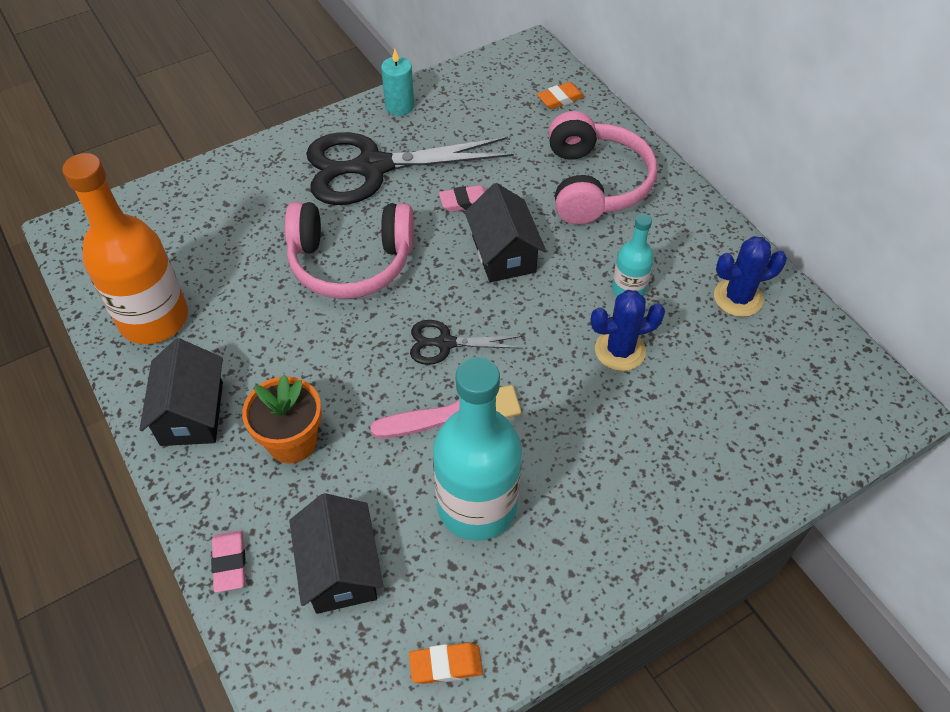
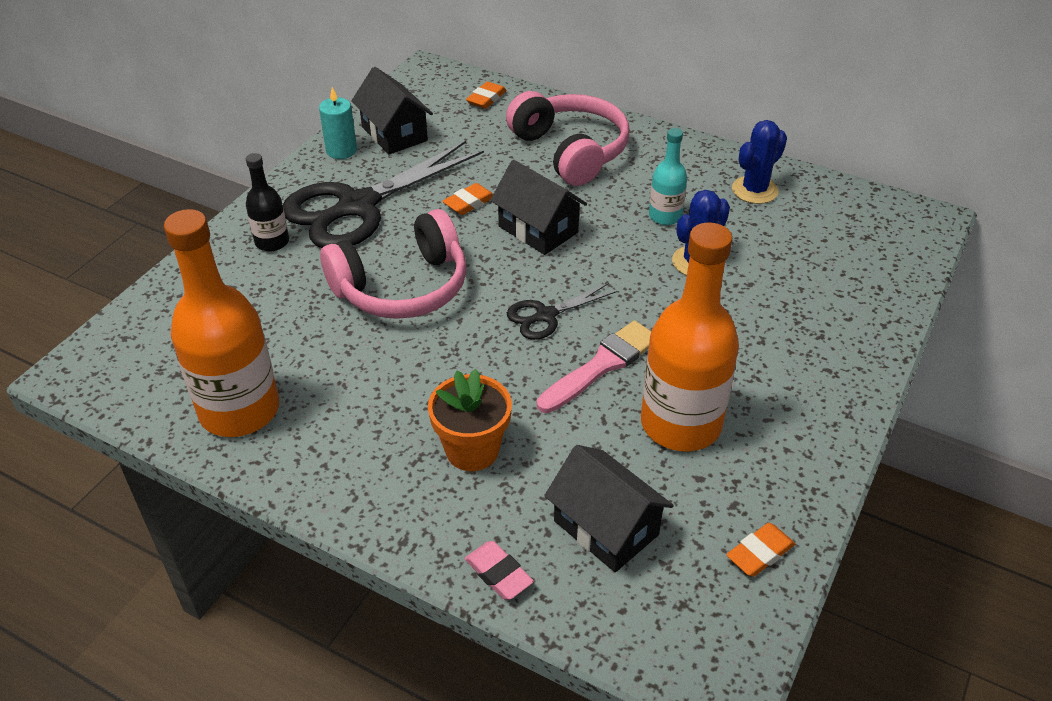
camera: 30 degrees left, 10 degrees down
(192, 413) = (351, 471): black house -> black house (394, 134)
(283, 174) = (272, 242): none -> black bottle
(465, 202) = (469, 203): pink eraser -> orange eraser
(477, 506) = (681, 424): turquoise bottle -> orange bottle

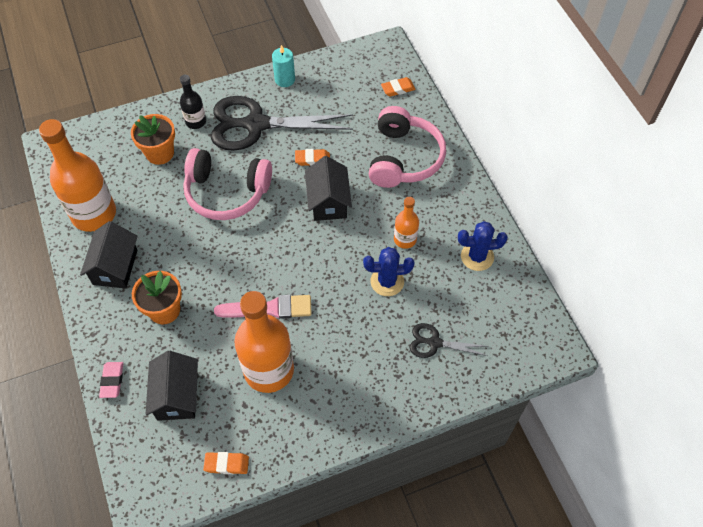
camera: 40 degrees right, 15 degrees up
(260, 297) = (160, 153): none -> orange flower pot
(394, 134) = (322, 84): black house -> black house (115, 267)
(546, 315) = (275, 259): black scissors -> black scissors (435, 343)
(665, 216) = (405, 239): turquoise bottle -> orange bottle

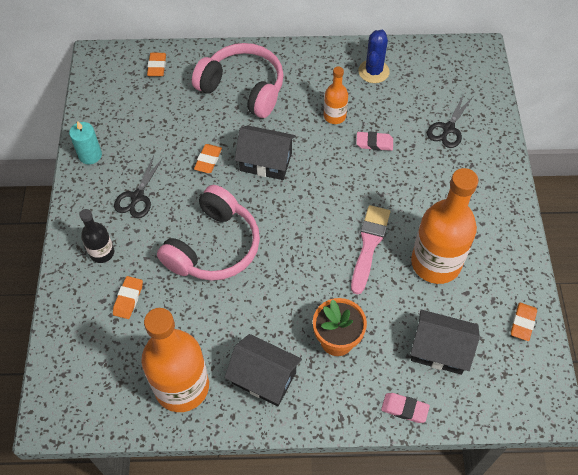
camera: 70 degrees left, 0 degrees up
(160, 153) = (128, 299): orange flower pot -> orange eraser
(256, 124) = (137, 197): black scissors -> black scissors, size x0.47
(387, 281) = (374, 143): blue cactus -> pink eraser

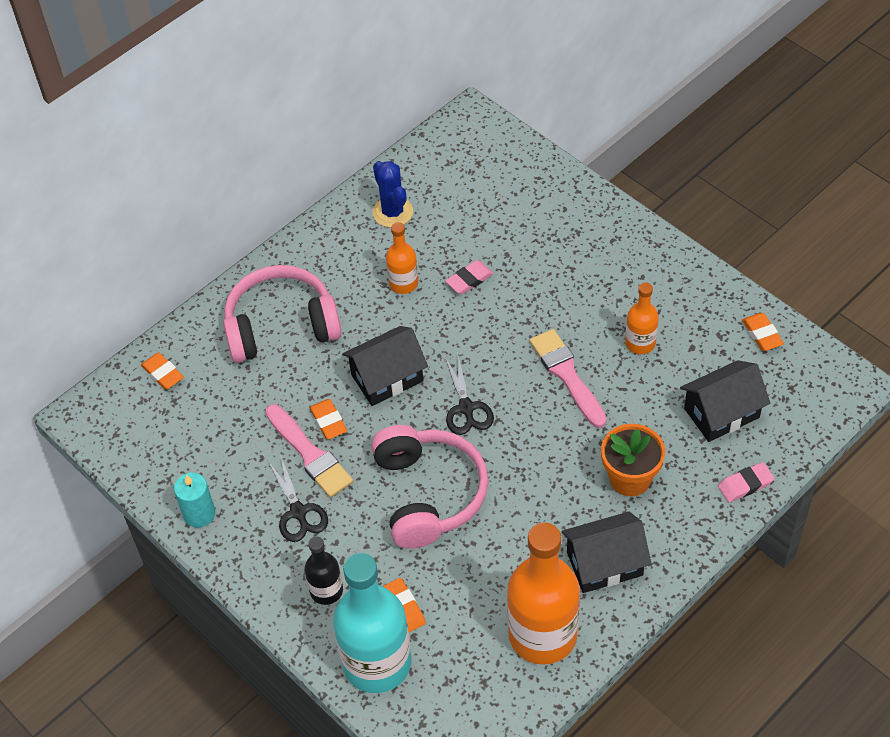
camera: 40 degrees left, 5 degrees down
(80, 317) = (377, 663): none -> turquoise bottle
(178, 170) = (310, 454): none -> pink brush
(436, 263) = (640, 343): orange bottle -> orange bottle, size x0.50
(448, 128) = (521, 214): black scissors -> black scissors (466, 408)

